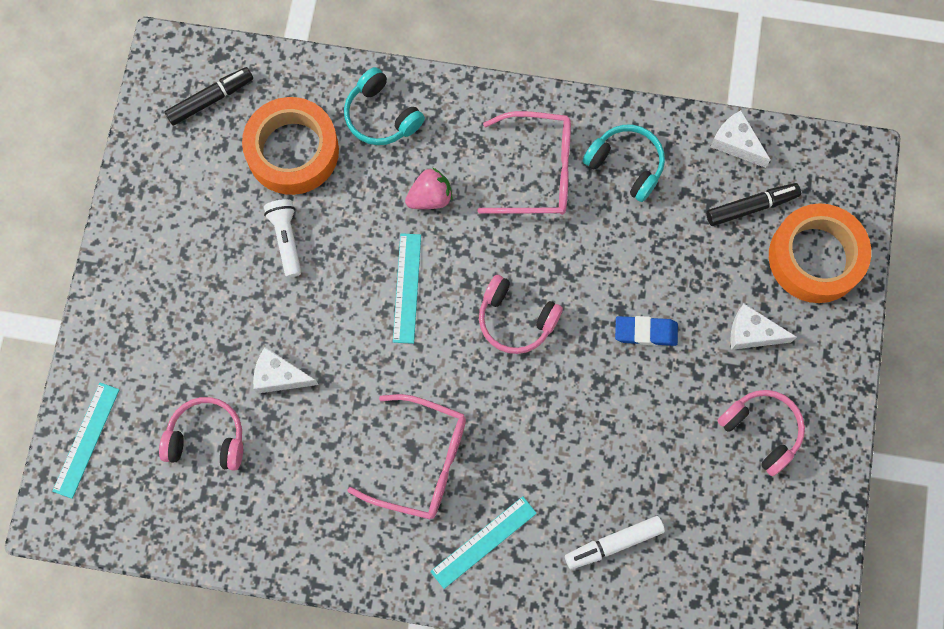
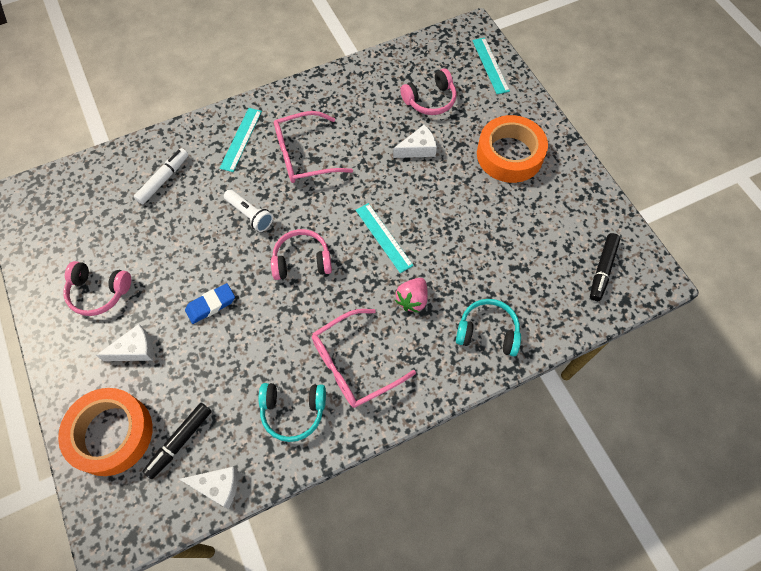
camera: 145 degrees right, 10 degrees down
(286, 239) = (479, 219): white flashlight -> white flashlight (250, 215)
(292, 151) = (523, 272): orange tape -> orange tape (509, 155)

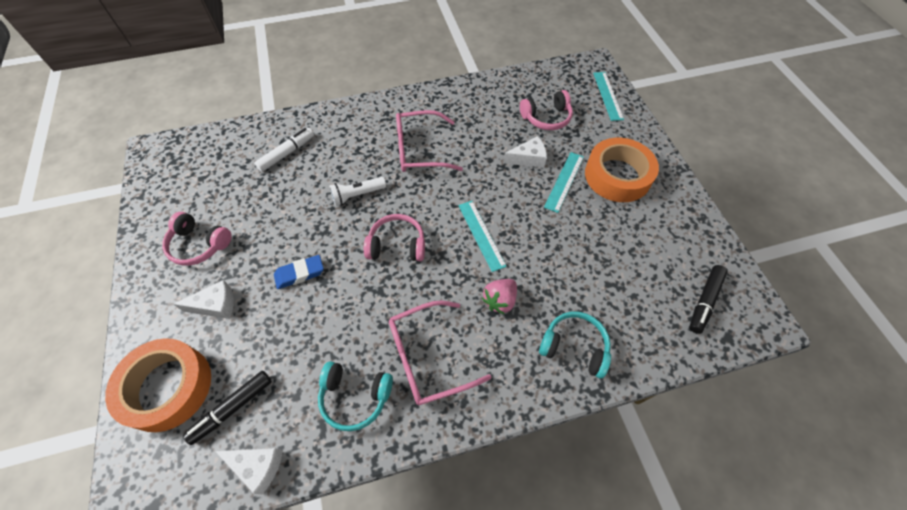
camera: 10 degrees right, 5 degrees down
(241, 139) = (365, 128): turquoise ruler -> turquoise ruler (564, 181)
(250, 215) = (357, 195): white flashlight -> white flashlight turned 105 degrees clockwise

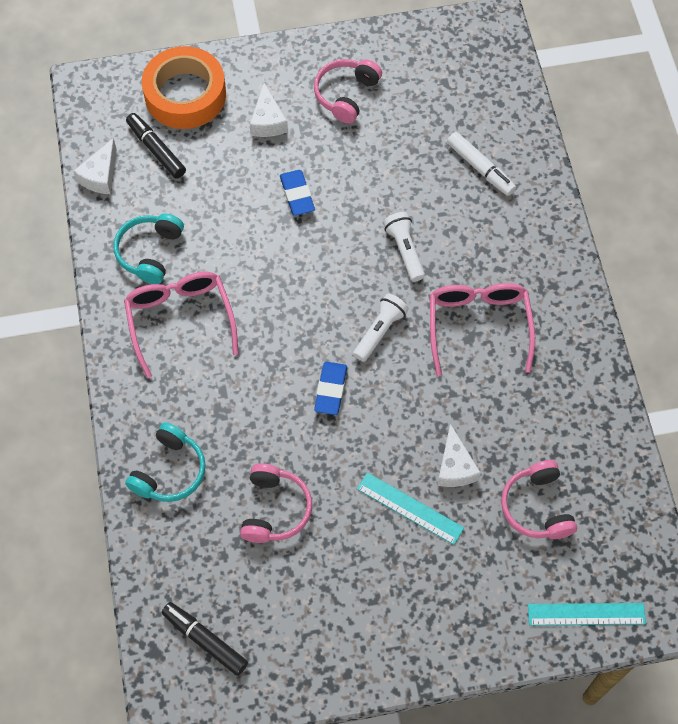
camera: 95 degrees right, 5 degrees up
(397, 245) = (325, 294): pink headphones -> pink headphones (275, 509)
(428, 206) = (380, 331): none -> white flashlight
(481, 235) = (330, 390): turquoise ruler -> blue eraser
(500, 300) = (237, 400): pink strawberry -> none
(617, 176) = (415, 585): orange tape -> none

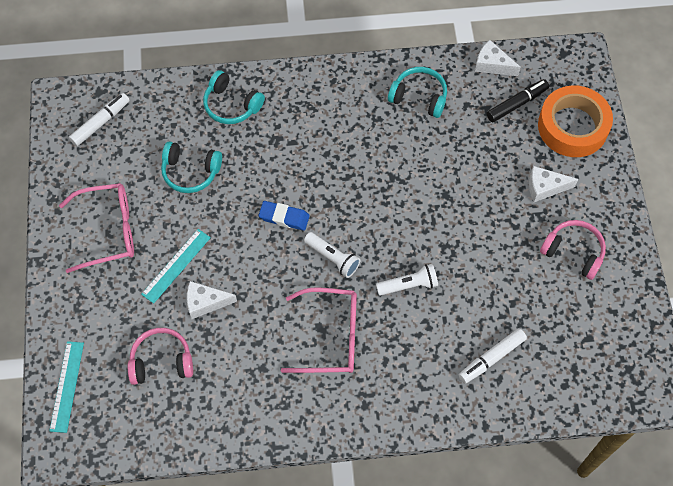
camera: 95 degrees right, 0 degrees up
(180, 321) = (356, 116): pink glasses -> pink glasses (107, 231)
(205, 640) = (101, 122): black marker -> white marker
(275, 509) = (190, 172): pink headphones -> turquoise headphones
(297, 195) = (468, 205): blue eraser -> none

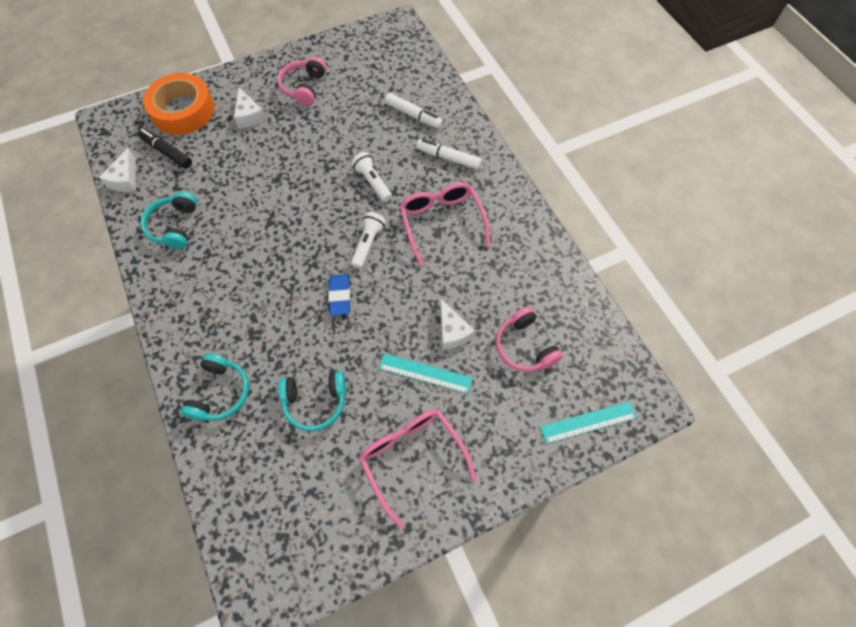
camera: 110 degrees left, 0 degrees up
(101, 122) = (278, 532): white marker -> white marker (448, 158)
(190, 172) = (315, 402): turquoise headphones -> turquoise headphones turned 90 degrees clockwise

